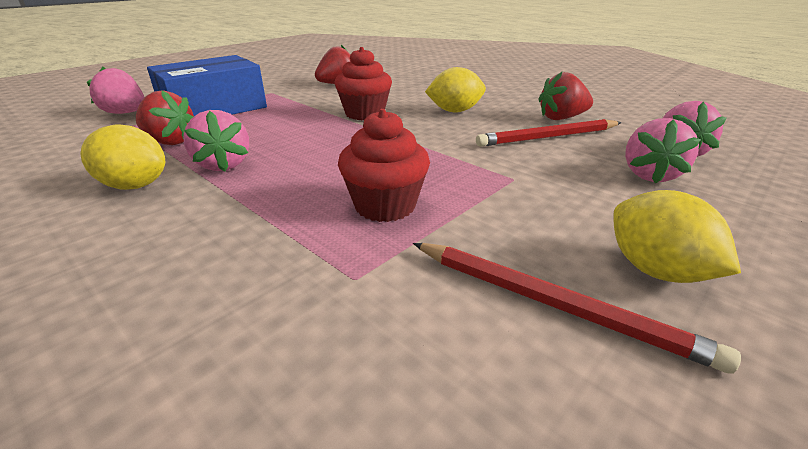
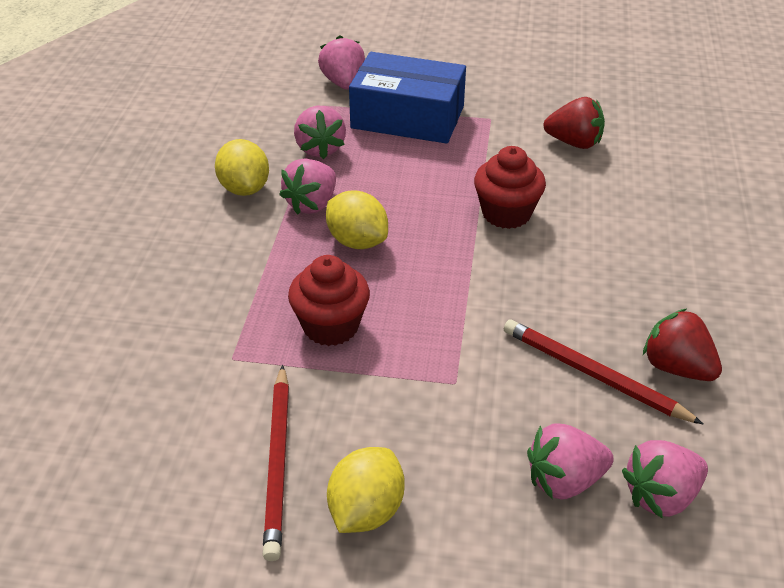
camera: 55 degrees right, 10 degrees up
(170, 141) = (320, 148): red strawberry -> pink strawberry
(454, 111) = (594, 272): yellow lemon -> yellow lemon (357, 241)

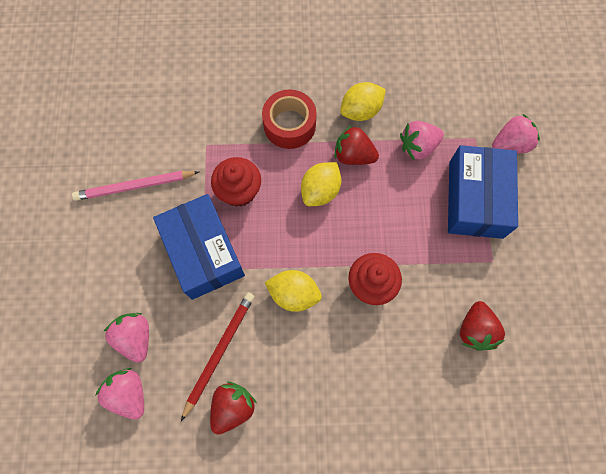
camera: 80 degrees right, 30 degrees up
(236, 259) = (289, 125): none -> red tape
(278, 462) = (135, 186): red pencil -> pink pencil
(312, 204) = (353, 155): pink strawberry -> red strawberry
(366, 511) = (108, 236): yellow lemon -> yellow lemon (294, 294)
(426, 379) = (203, 252): none -> blue box

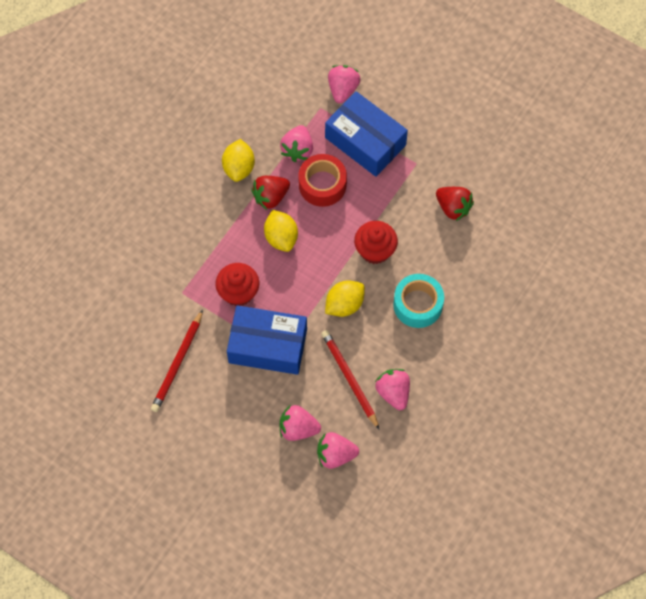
camera: 55 degrees left, 5 degrees down
(135, 186) = (178, 363): pink pencil -> red pencil
(233, 407) = (393, 392): red strawberry -> pink strawberry
(289, 125) = (211, 224): red tape -> red tape (322, 185)
(345, 366) = (418, 304): none -> turquoise tape

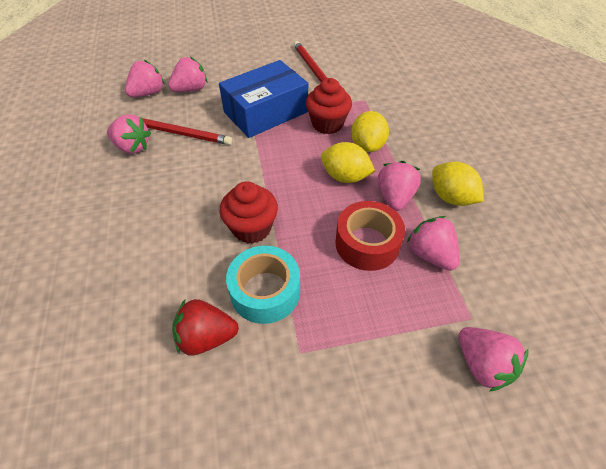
camera: 135 degrees right, 15 degrees down
(271, 197) = (394, 197): red strawberry -> pink strawberry
(344, 304) = (235, 171): yellow lemon -> yellow lemon (367, 146)
(365, 141) = (382, 325): blue box -> none
(418, 304) = (165, 216): turquoise tape -> turquoise tape (265, 291)

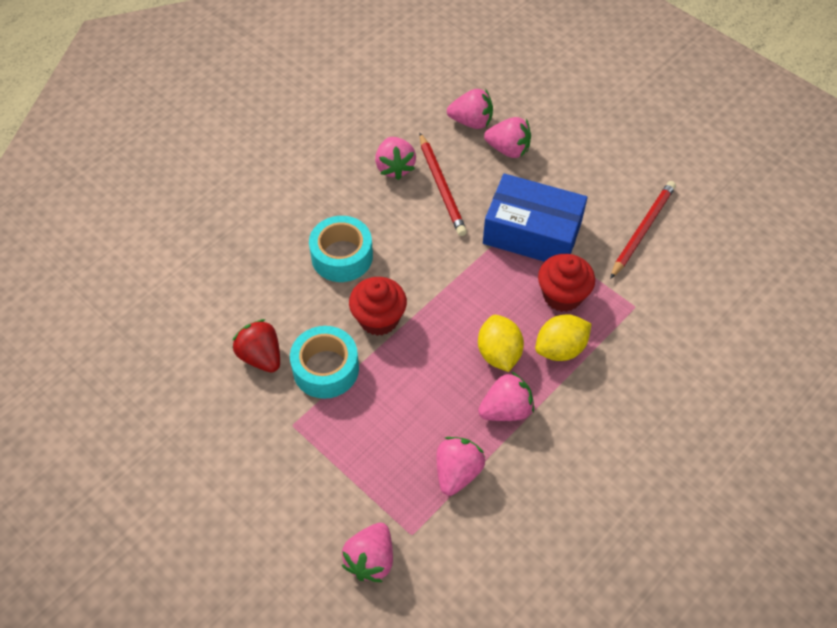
camera: 55 degrees right, 5 degrees up
(171, 220) = (342, 256): none -> turquoise tape
(367, 243) = (431, 415): red tape -> none
(451, 197) = (547, 459): yellow lemon -> none

